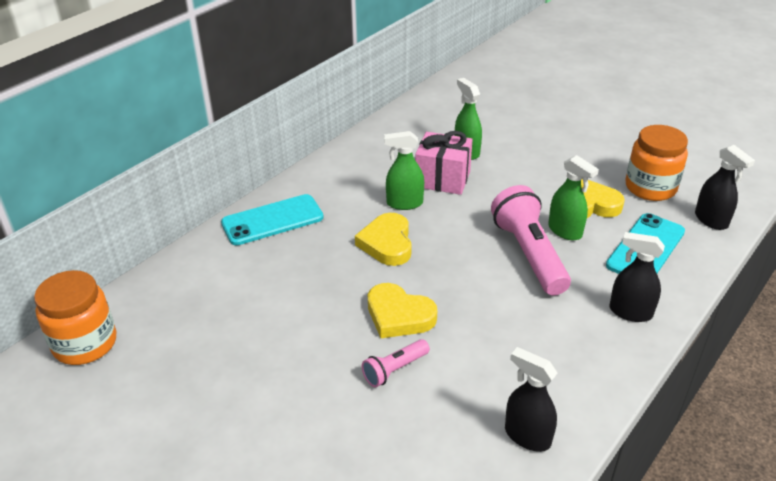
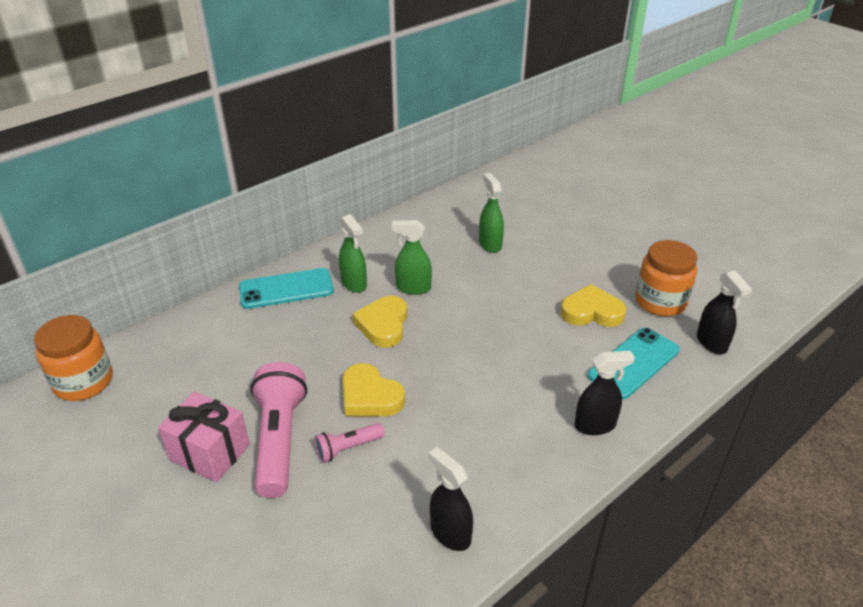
camera: 10 degrees right, 0 degrees up
(442, 179) = (457, 268): pink gift -> pink gift (210, 452)
(529, 254) = (515, 353): pink flashlight -> pink flashlight (279, 439)
(565, 231) = (559, 335): green spray bottle -> green spray bottle (354, 284)
(630, 312) = (595, 425): black spray bottle -> black spray bottle turned 135 degrees clockwise

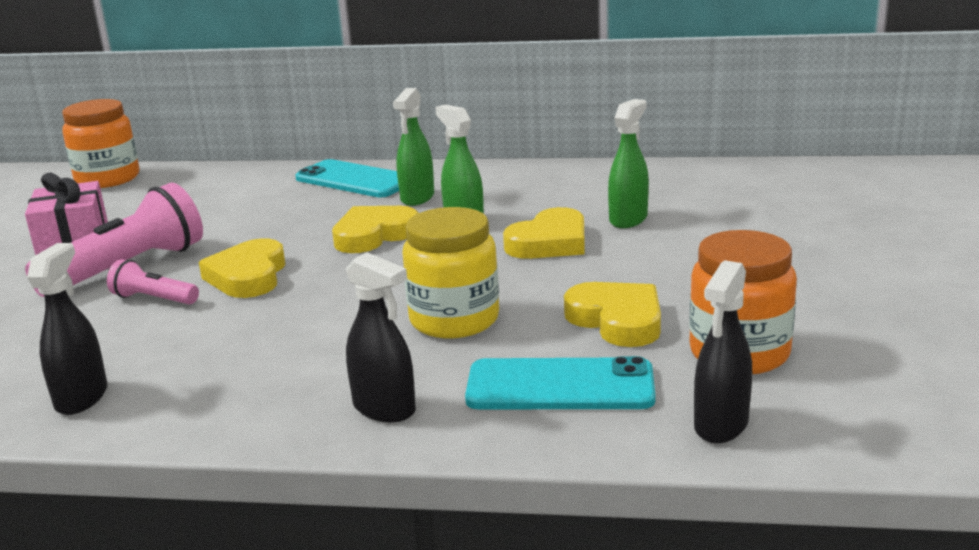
camera: 50 degrees right, 15 degrees down
(482, 280) = (549, 242): none -> yellow heart
(529, 355) = (454, 320): none -> yellow jar

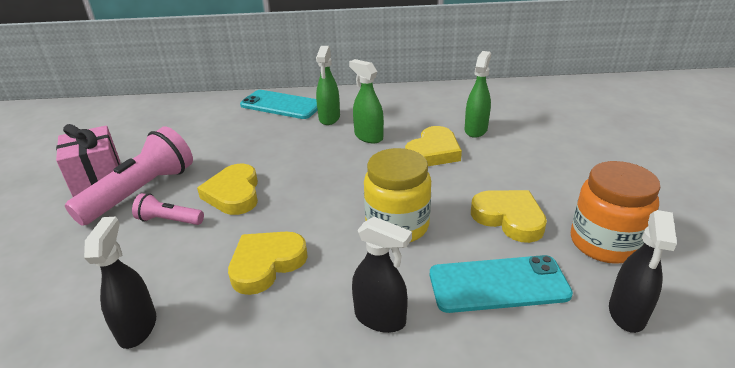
camera: 10 degrees left, 10 degrees up
(108, 179) = (105, 111): orange jar -> none
(374, 235) = (311, 151): yellow heart -> yellow heart (266, 264)

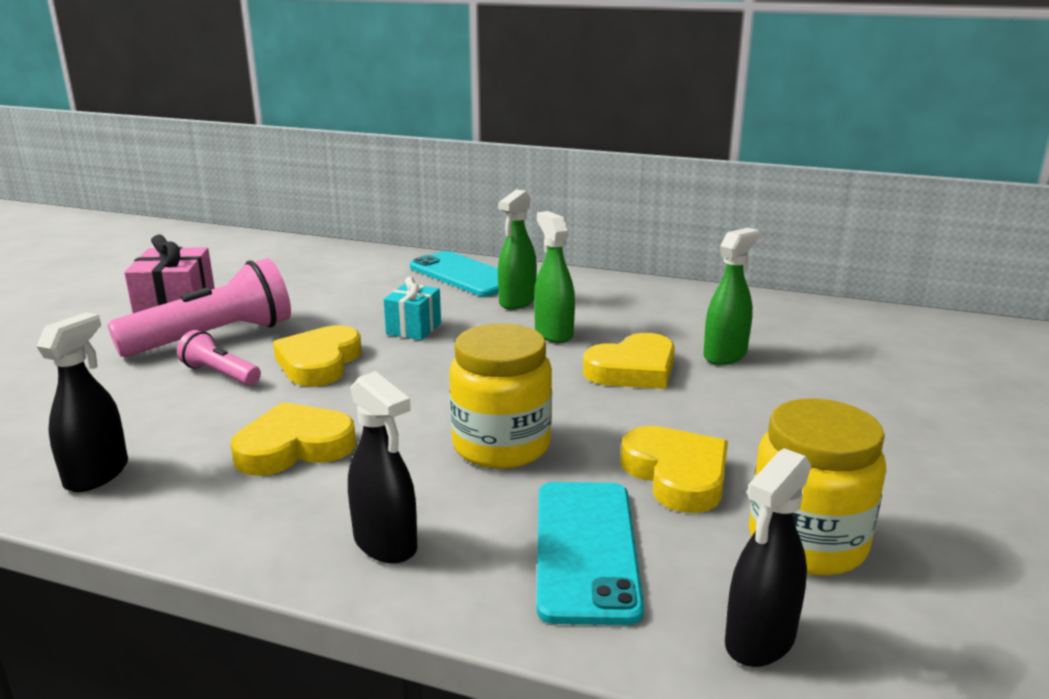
camera: 20 degrees right, 10 degrees down
(278, 153) = (413, 328): none -> turquoise gift
(498, 284) = (586, 549): turquoise phone -> turquoise phone turned 75 degrees clockwise
(604, 243) = (807, 543): orange jar -> yellow jar

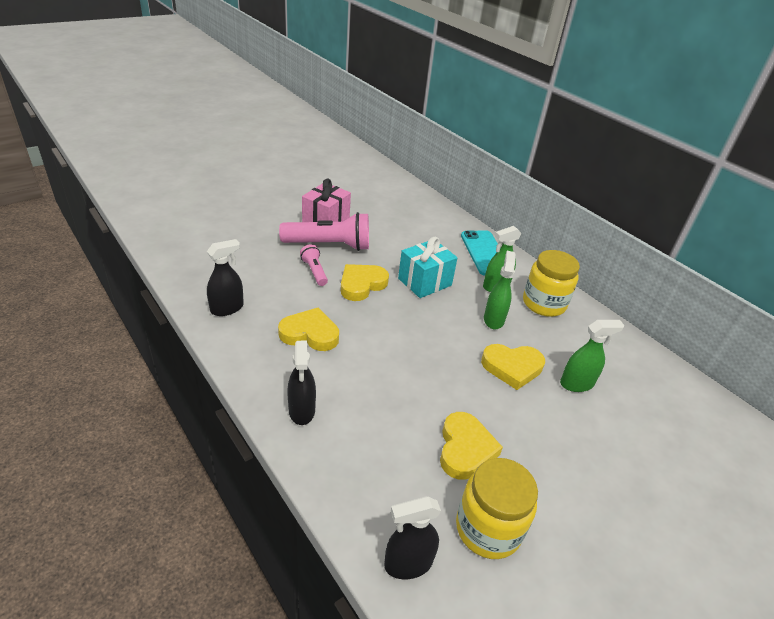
camera: 30 degrees right, 15 degrees up
(413, 328) = (424, 282): turquoise gift -> turquoise gift, size x1.59
(501, 446) = (398, 382): yellow jar -> yellow jar (544, 304)
(586, 549) = (380, 466): turquoise phone -> none

